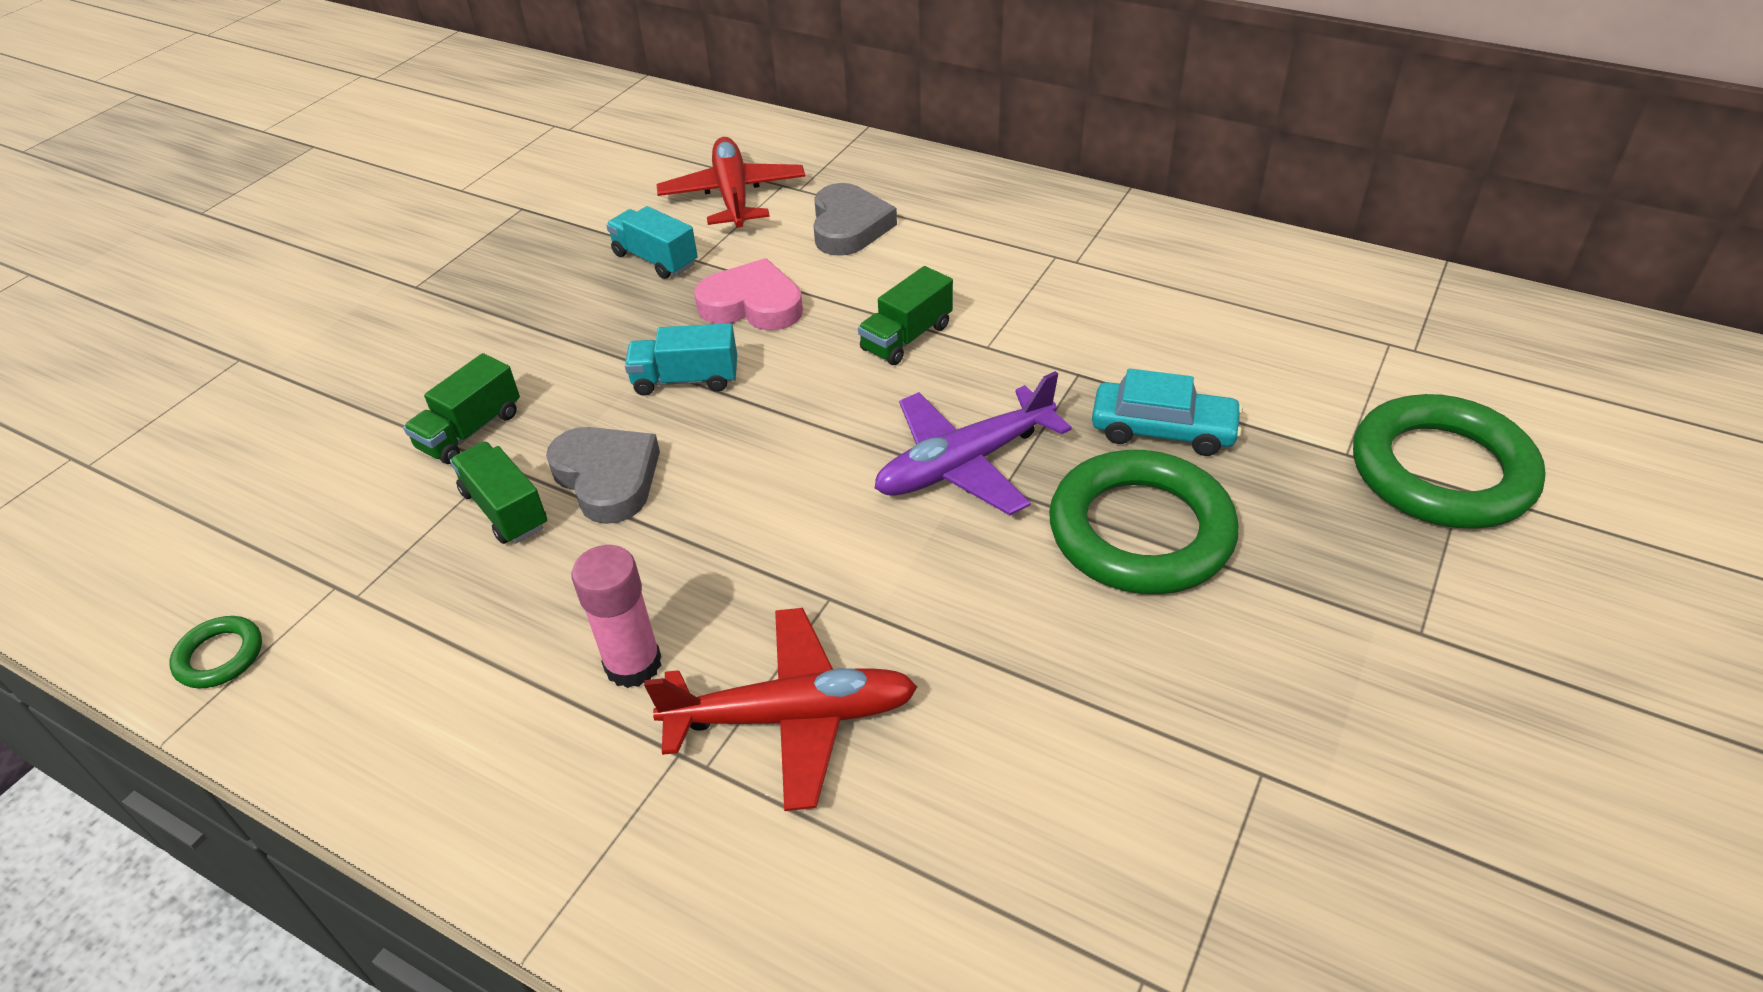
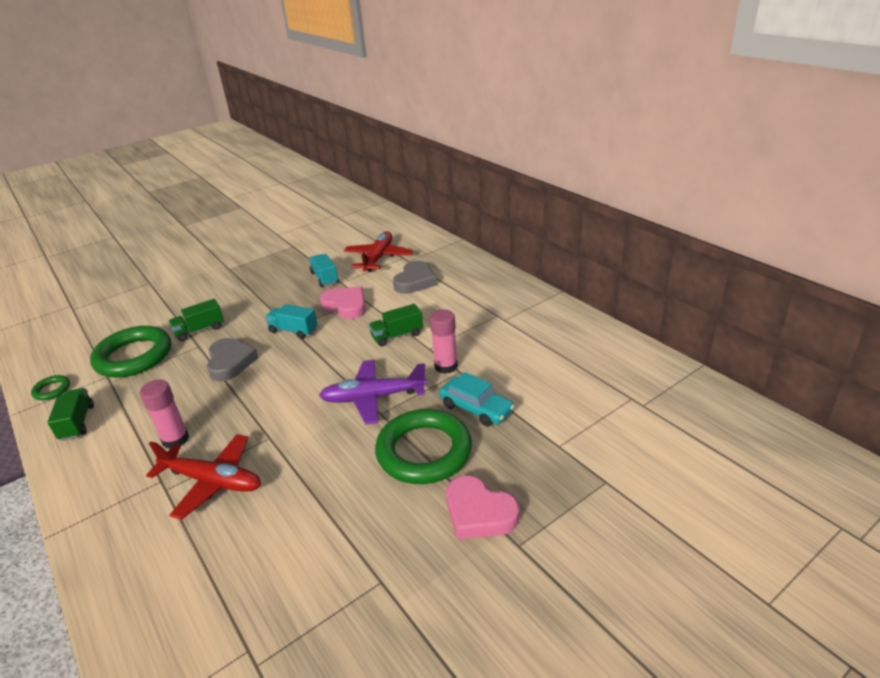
camera: 25 degrees right, 10 degrees down
(505, 510) = (185, 364): green truck -> green truck (77, 423)
(1046, 371) = (446, 366): none -> pink glue stick
(1318, 603) = (479, 513): none -> pink heart
(1441, 471) = (601, 470): green ring -> green ring (134, 356)

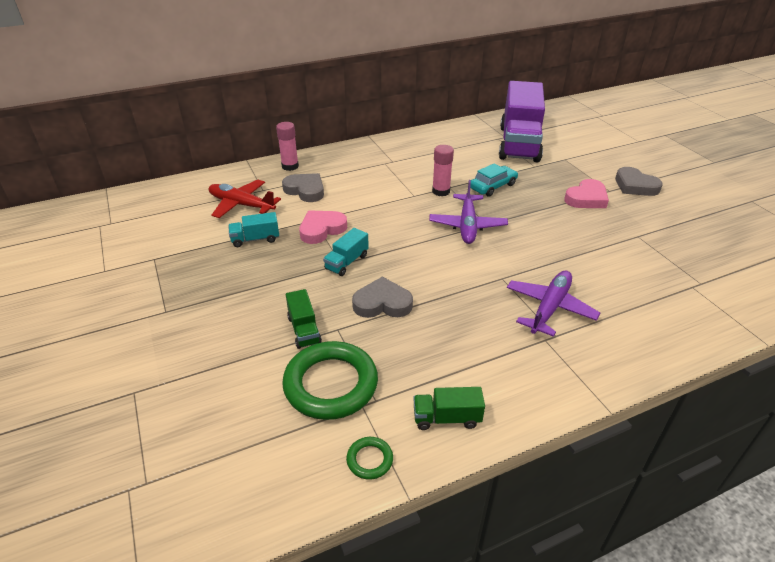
camera: 80 degrees left, 5 degrees up
(175, 439) = (492, 334): pink glue stick -> pink glue stick (290, 166)
(212, 481) = (549, 308): red plane -> purple plane
(397, 335) = (388, 207): green truck -> none
(424, 451) = (531, 210): green ring -> none
(551, 585) = (635, 186): none -> grey heart
(627, 422) = (519, 143): none -> purple truck

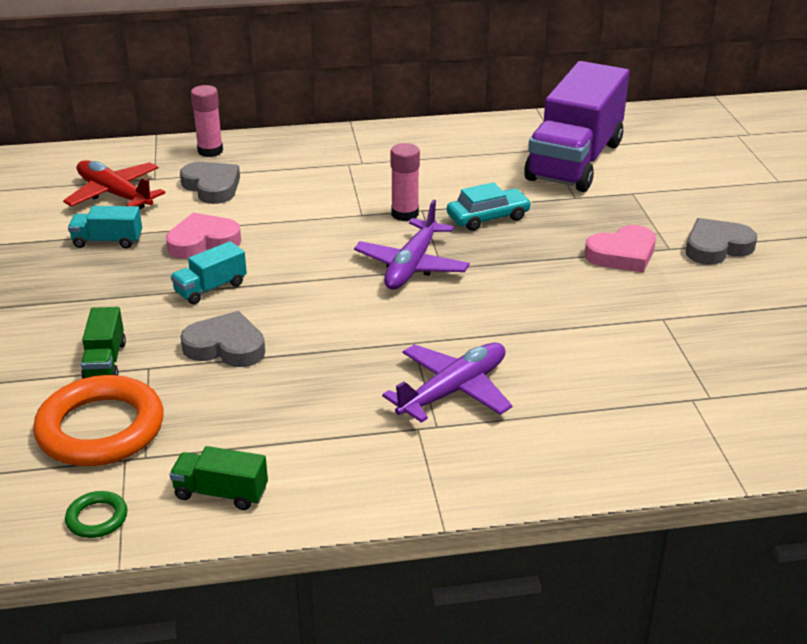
camera: 15 degrees right, 5 degrees down
(331, 384) = (101, 428): green ring -> orange ring
(635, 186) = (716, 247): grey heart -> grey heart turned 90 degrees clockwise

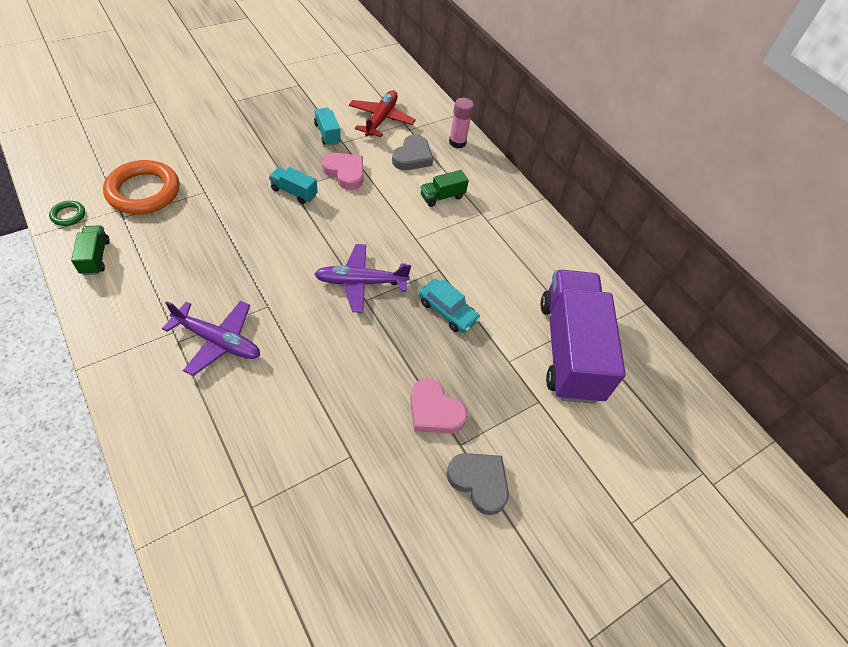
camera: 60 degrees right, 20 degrees up
(105, 361) = (205, 173): green truck -> green truck (442, 197)
(226, 346) = (234, 217): grey heart -> none
(405, 214) = (428, 261): pink glue stick -> none
(575, 161) = (569, 349): purple truck -> purple truck turned 90 degrees clockwise

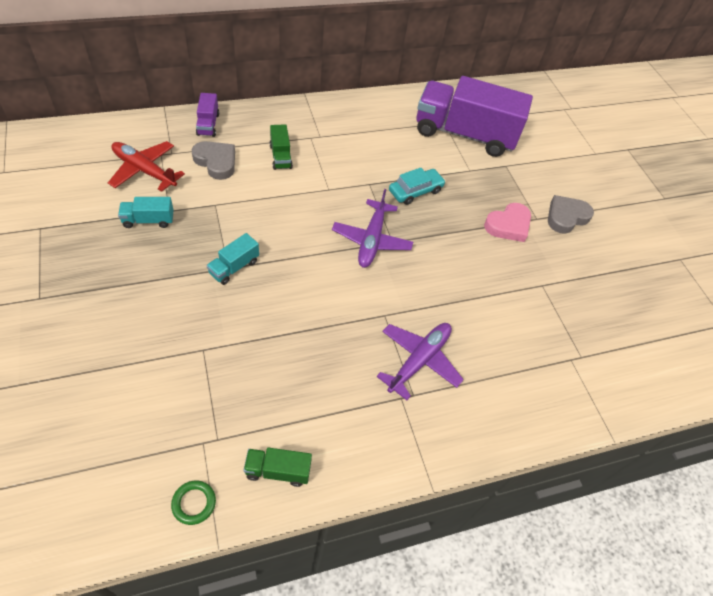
camera: 75 degrees left, 0 degrees up
(144, 191) = (180, 413): orange ring -> none
(345, 173) = (220, 219): pink heart -> none
(457, 142) = (208, 124): pink glue stick -> purple truck

